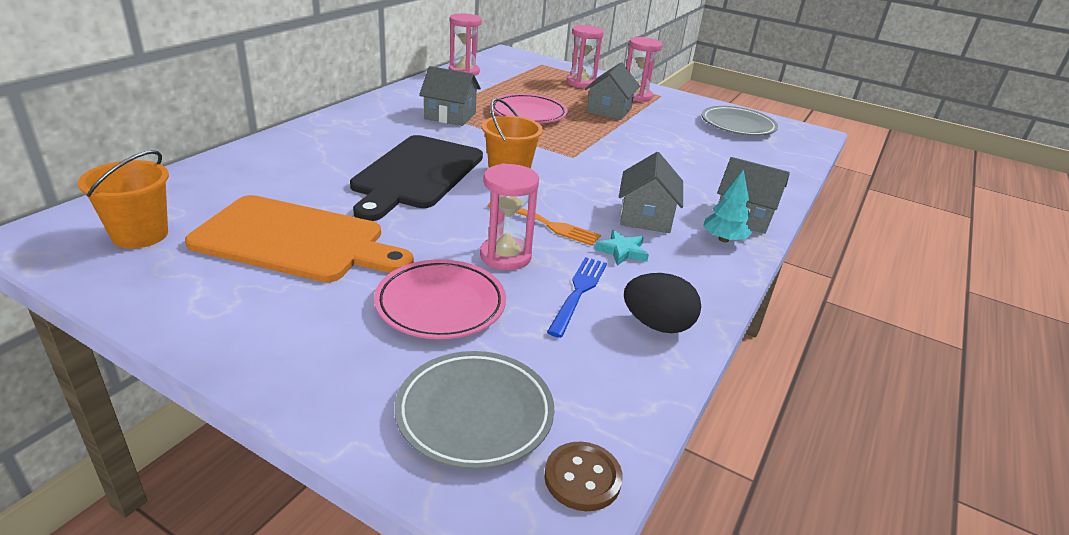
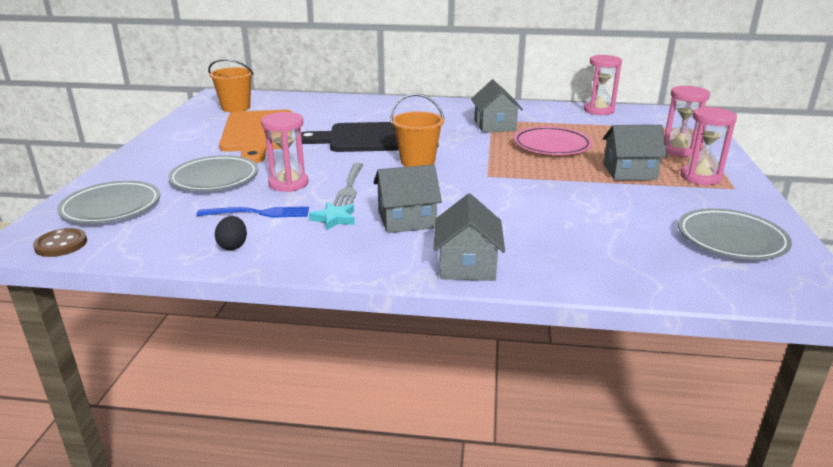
camera: 70 degrees right, 5 degrees down
(440, 304) = (215, 178): pink plate -> grey plate
(546, 224) = (349, 187): orange fork -> grey fork
(657, 325) = (233, 246): black egg -> black egg, size x0.66
(723, 239) = (403, 259): turquoise tree -> none

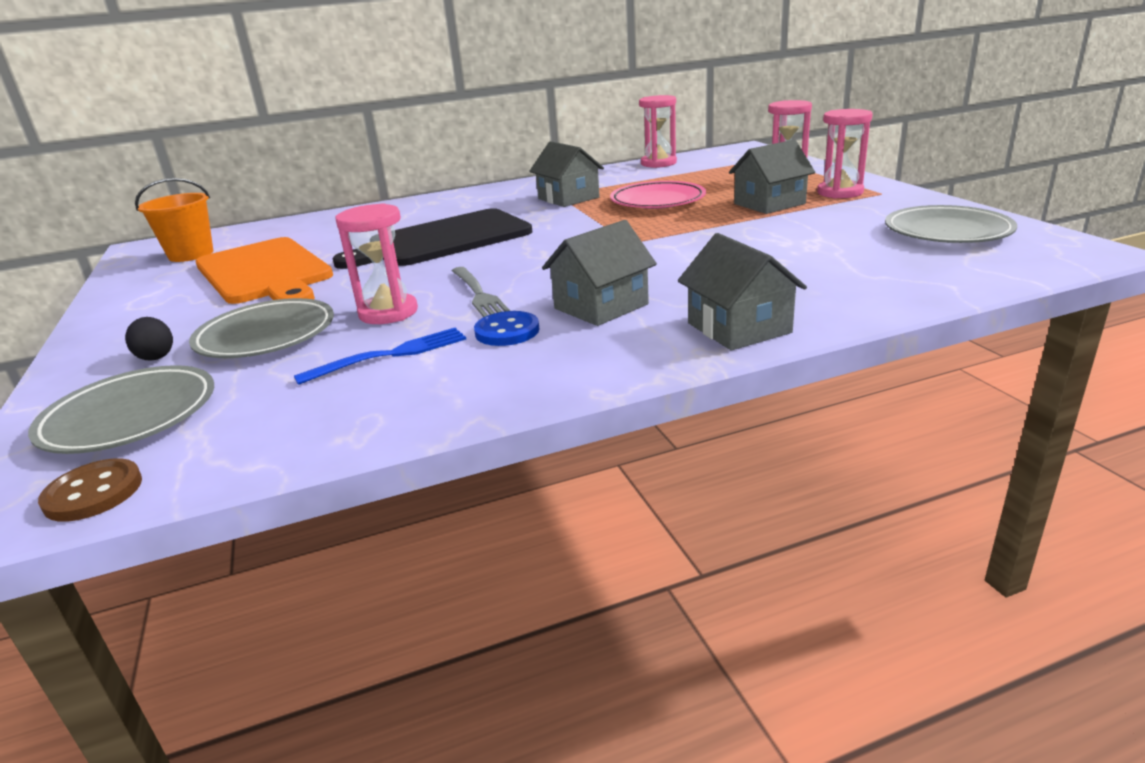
camera: 25 degrees left, 0 degrees up
(233, 246) = (405, 402): black egg -> black egg (156, 356)
(334, 219) = (507, 331): turquoise star -> blue button
(417, 161) = (528, 249): orange bucket -> none

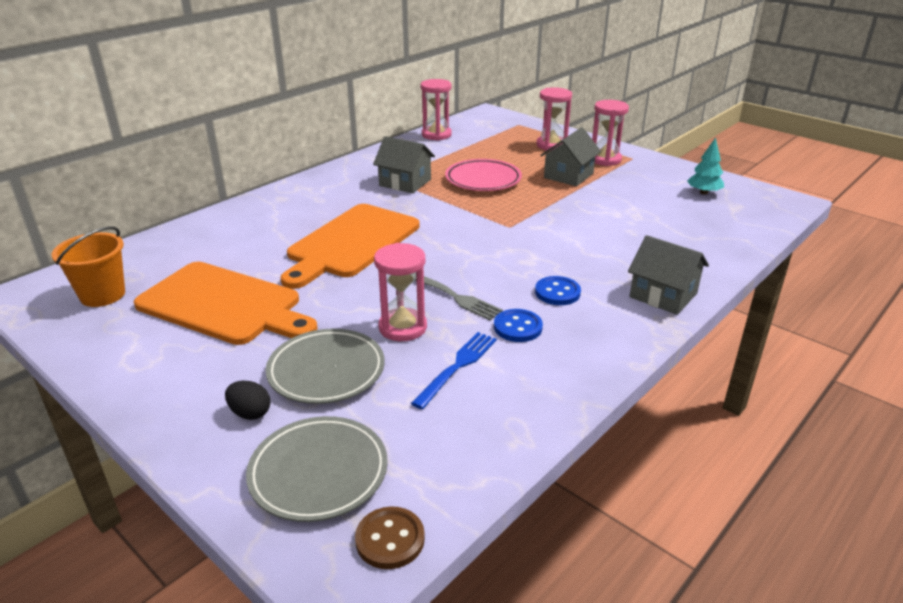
camera: 30 degrees left, 5 degrees up
(443, 240) = (351, 243): black cutting board -> orange cutting board
(601, 306) = (557, 292): grey house -> blue button
(947, 232) = (703, 192): grey plate -> turquoise tree

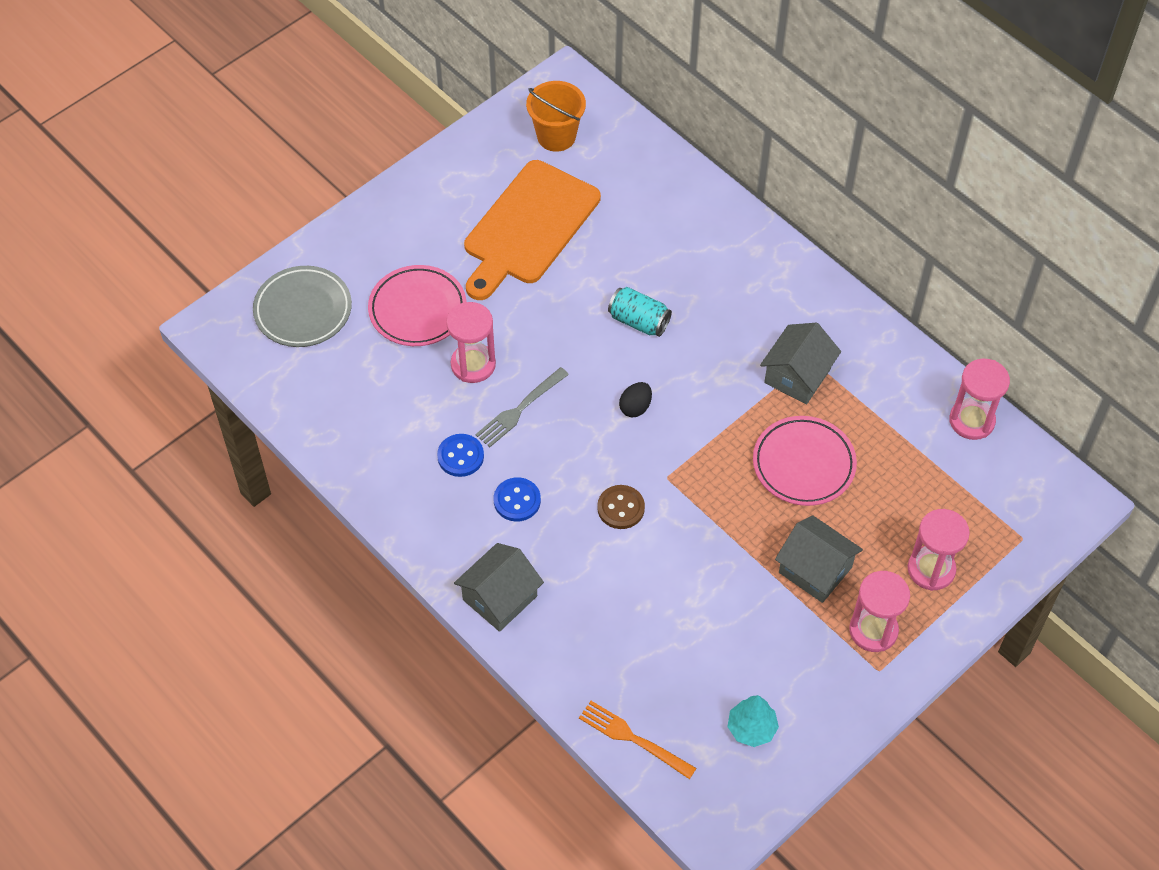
camera: 95 degrees right, 25 degrees up
(250, 413) = (374, 264): black egg -> black egg (635, 407)
(326, 371) = (417, 309): grey plate -> pink plate
(351, 243) = (639, 321): orange cutting board -> turquoise can
(390, 539) = (236, 351): brown button -> brown button (621, 508)
(457, 367) = (408, 403): blue fork -> none
(746, 232) = (633, 739): none -> orange fork

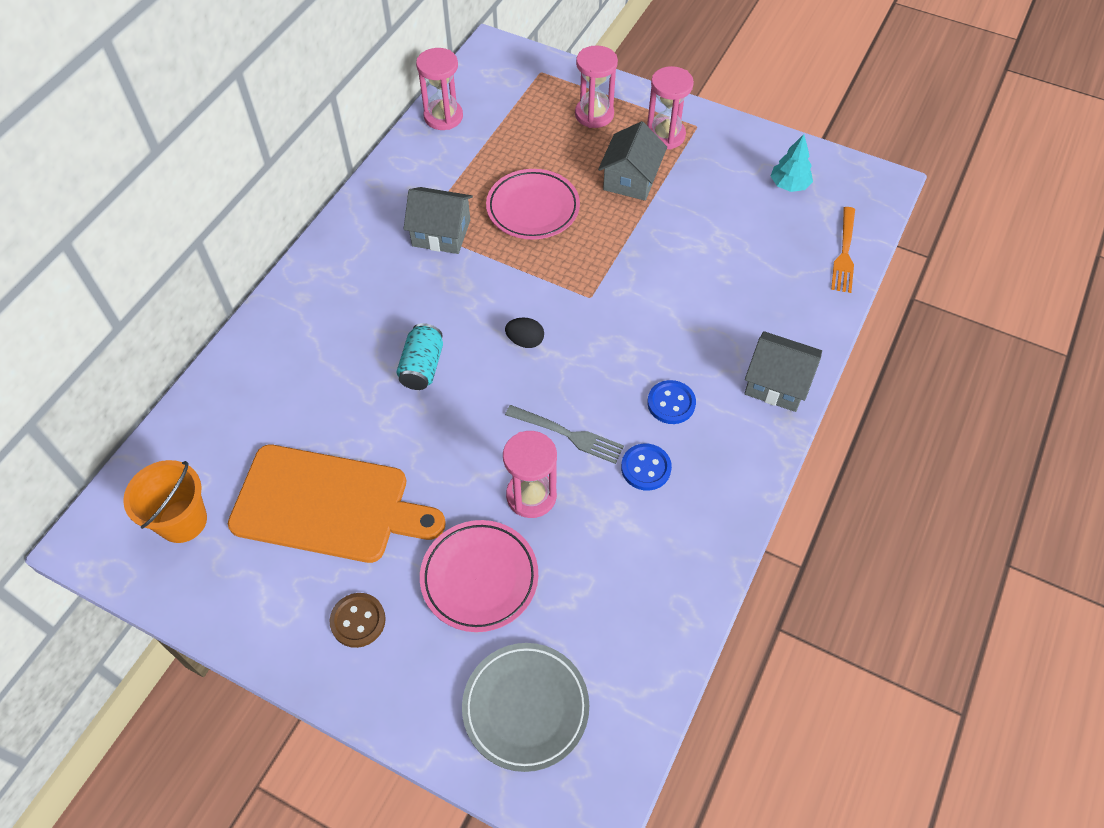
camera: 110 degrees left, 0 degrees up
(621, 508) = (638, 321): brown button -> brown button (358, 621)

